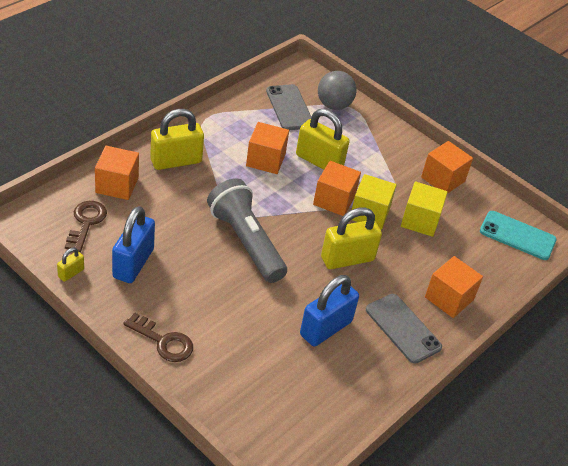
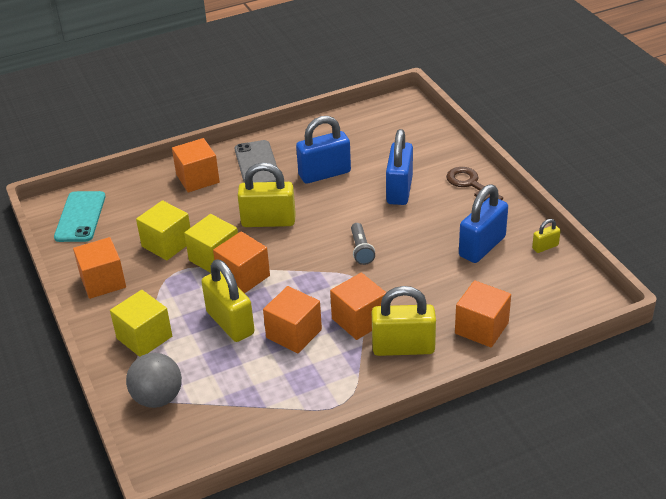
camera: 150 degrees left, 5 degrees down
(86, 223) = (523, 291): brown key -> none
(219, 177) = (359, 320): none -> orange cube
(237, 320) = (399, 190): none -> blue padlock
(246, 242) = (361, 250): grey flashlight -> grey flashlight, size x0.45
(289, 108) = (221, 403): grey phone -> none
(375, 142) = (144, 337): none -> yellow cube
(517, 236) = (80, 217): turquoise phone -> turquoise phone turned 45 degrees clockwise

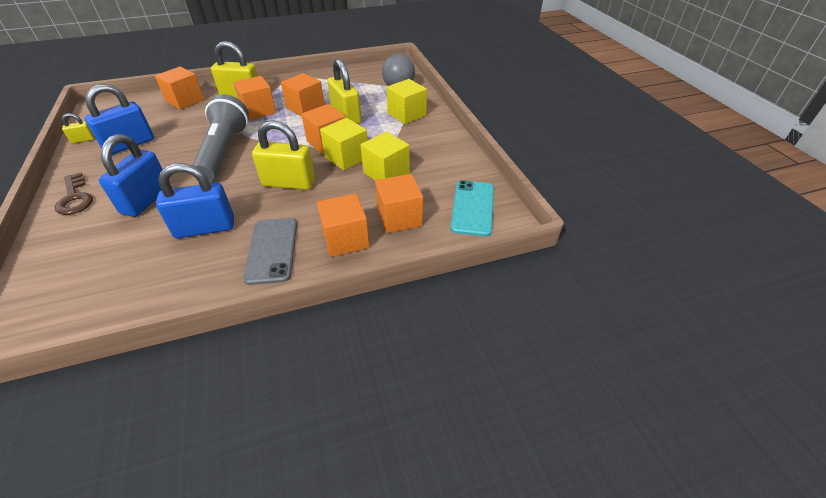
camera: 175 degrees left, 5 degrees up
(103, 281) = (440, 149): orange cube -> orange cube (399, 217)
(361, 250) = (224, 152): grey flashlight -> grey flashlight, size x2.20

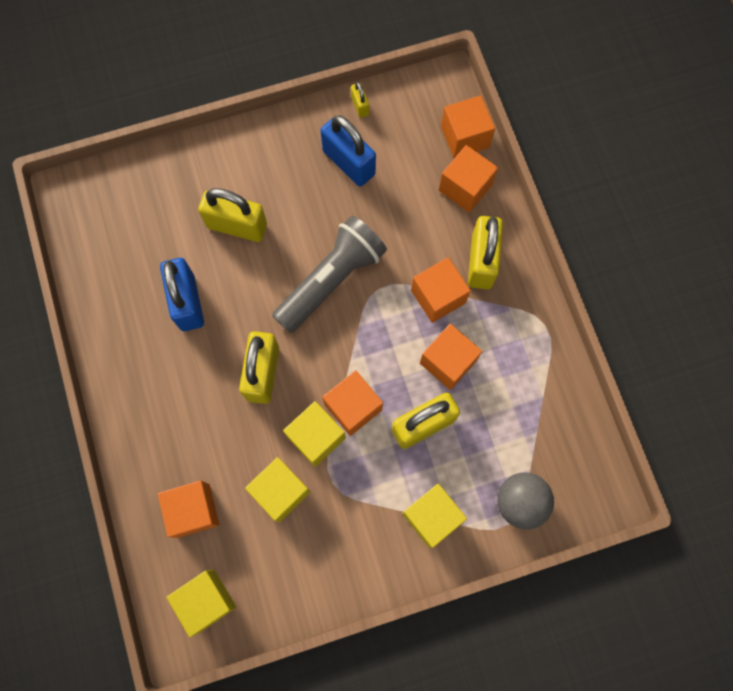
camera: 90 degrees right, 30 degrees up
(75, 198) = (244, 152): brown key -> none
(146, 200) = (237, 226): blue padlock -> yellow padlock
(224, 152) = (331, 280): grey flashlight -> grey flashlight turned 45 degrees counterclockwise
(272, 250) = (150, 378): grey phone -> none
(345, 239) = (161, 452): orange cube -> orange cube (465, 137)
(472, 208) = (206, 600): turquoise phone -> yellow cube

